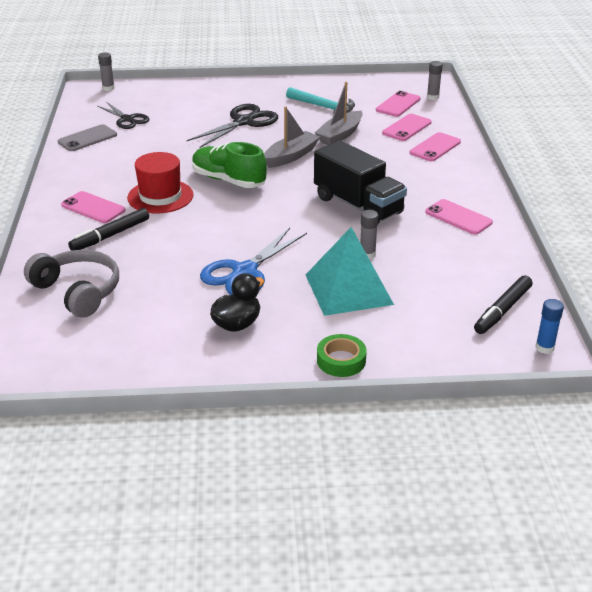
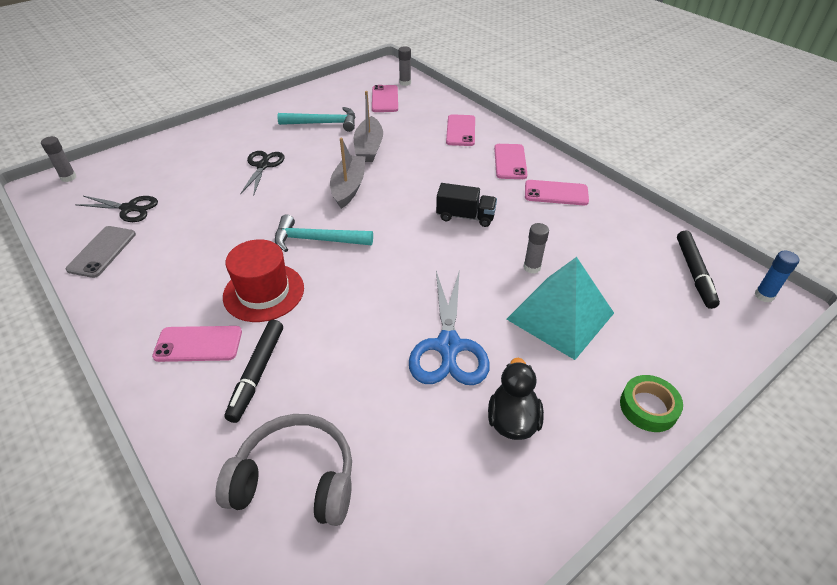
camera: 35 degrees left, 10 degrees up
(228, 180) = (317, 240): green shoe -> turquoise hammer
(244, 122) = (263, 165): black scissors -> black scissors, size x0.66
(358, 205) = (465, 216): black truck -> black truck, size x0.57
(406, 128) = (417, 119): pink phone -> pink phone (510, 162)

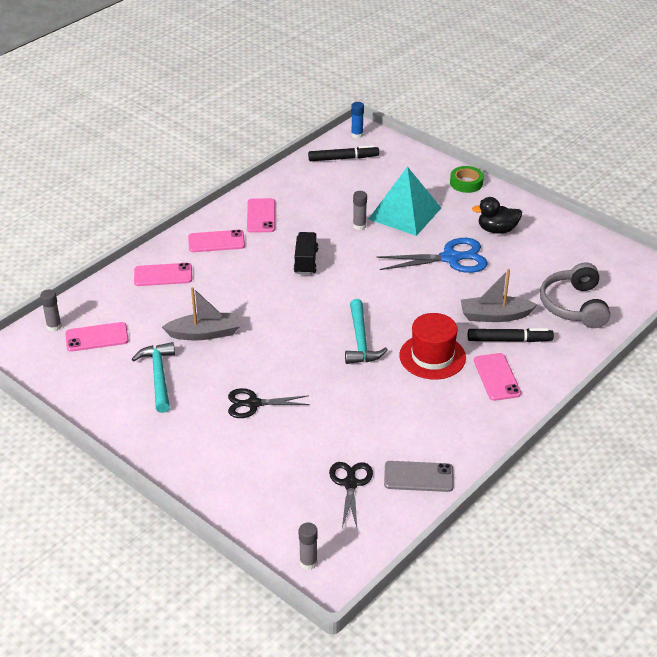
camera: 100 degrees left, 5 degrees down
(348, 187) = (278, 335): grey boat -> grey boat (494, 316)

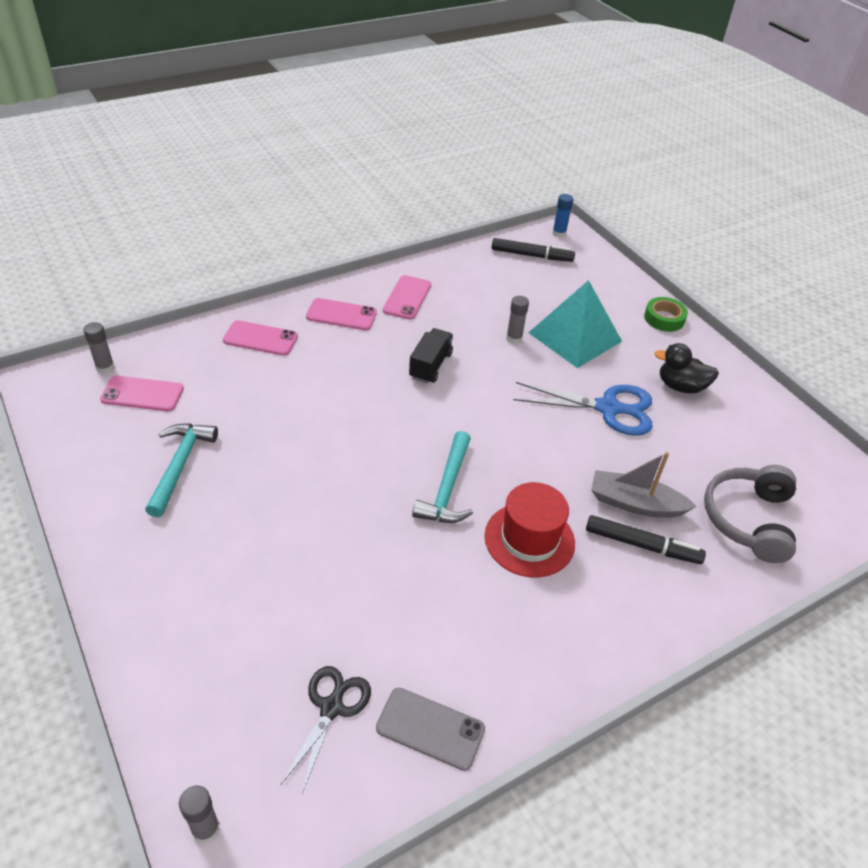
camera: 15 degrees right, 5 degrees up
(205, 333) = (265, 424): grey boat -> none
(253, 404) = (269, 539): black scissors -> none
(496, 377) = (604, 597): pink phone -> none

